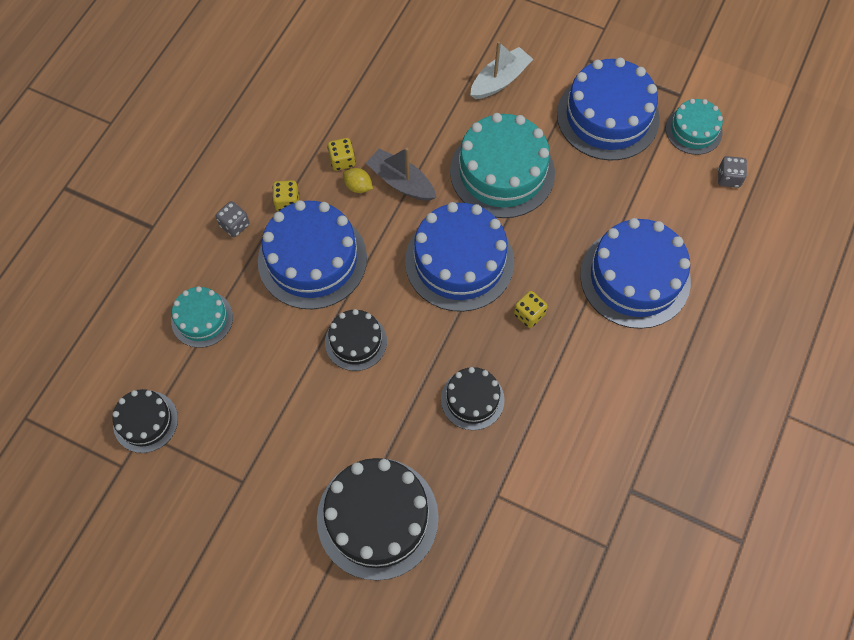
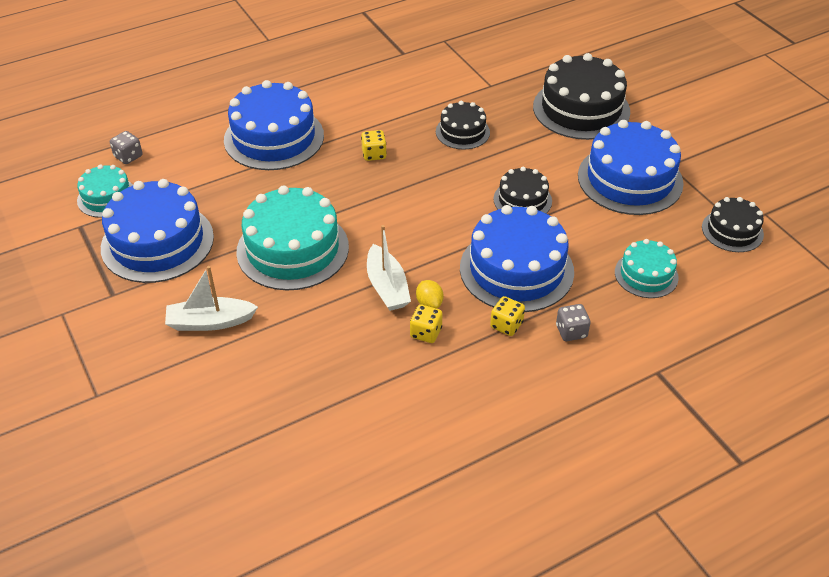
camera: 145 degrees left, 20 degrees down
(401, 182) = (387, 287): grey boat -> white boat
(459, 261) = (393, 208): blue cake -> blue cake (630, 179)

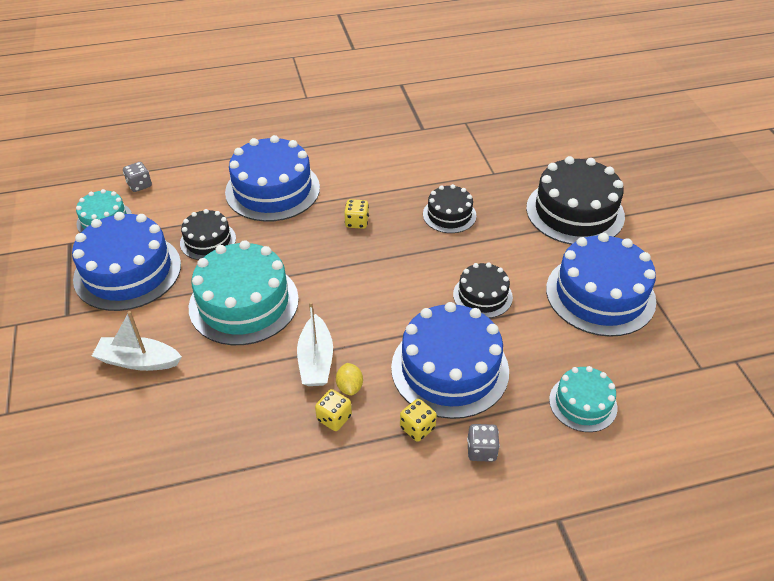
camera: 15 degrees right, 0 degrees up
(732, 231) = (693, 373): black cake -> black cake (208, 240)

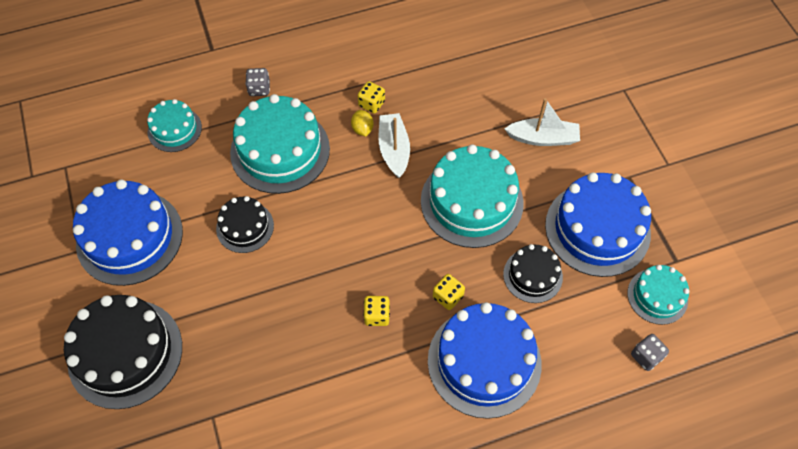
camera: 175 degrees right, 15 degrees up
(417, 428) = (307, 101): yellow dice -> yellow dice (447, 297)
(449, 215) = (272, 336): black cake -> none
(450, 369) = (280, 150): blue cake -> turquoise cake

